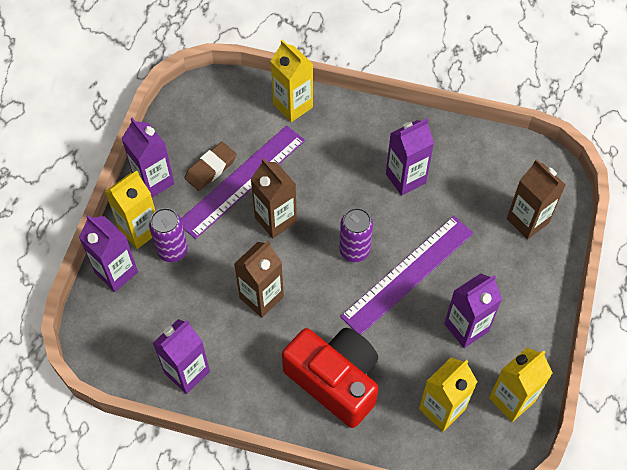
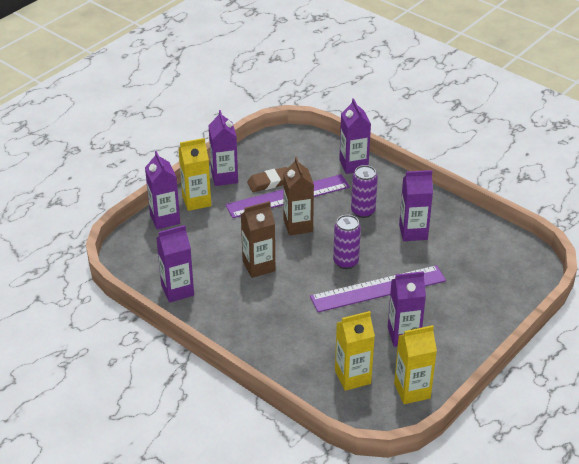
camera: 25 degrees right, 20 degrees down
(172, 251) = (212, 219): purple can -> purple can (363, 211)
(293, 106) = (353, 165): yellow carton -> purple carton
(335, 380) = (282, 332): red camera -> none
(527, 221) = (495, 287): brown carton -> none

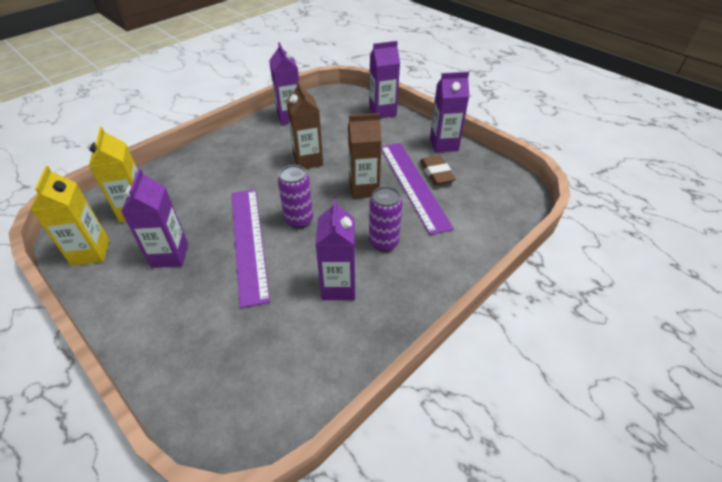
camera: 95 degrees right, 5 degrees up
(196, 201) = (407, 128): yellow carton -> none
(353, 165) = (474, 243): purple carton -> none

